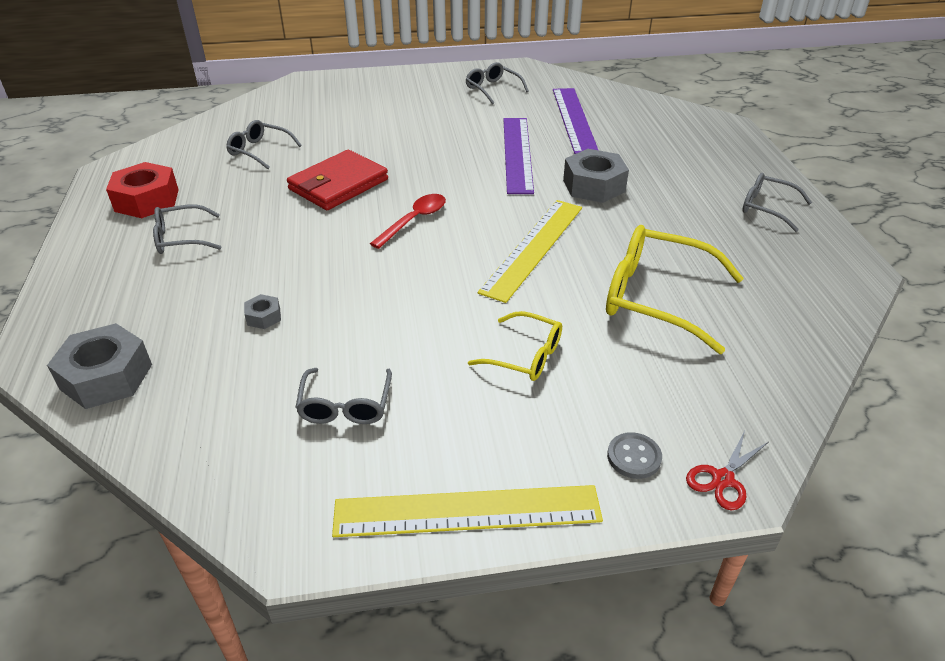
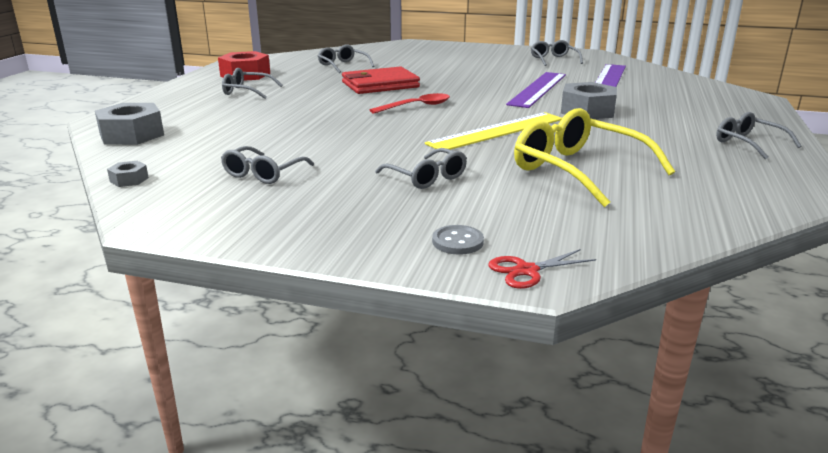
camera: 25 degrees right, 15 degrees down
(263, 317) = (258, 129): grey nut -> grey nut (129, 180)
(467, 512) = (288, 237): yellow ruler -> none
(525, 356) = (426, 177): yellow glasses -> grey glasses

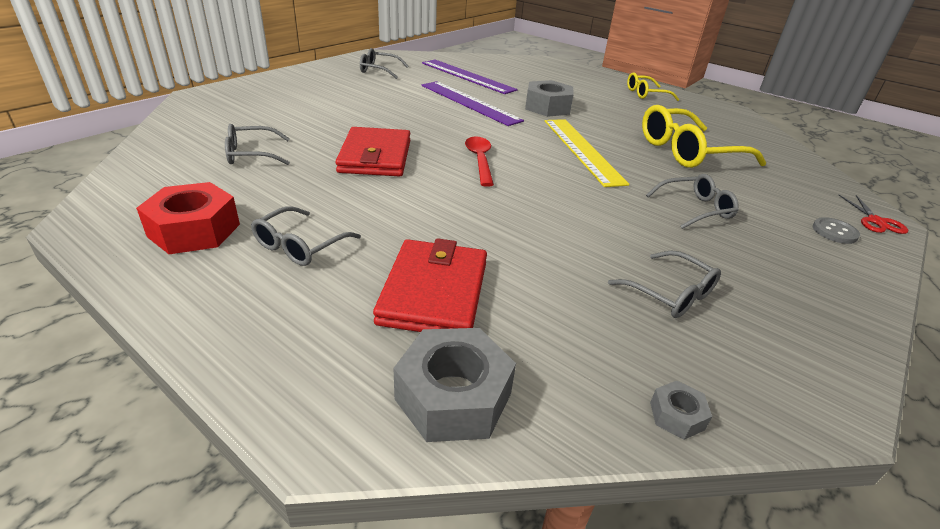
camera: 70 degrees left, 10 degrees up
(220, 120) = (434, 292): none -> red wallet
(748, 143) = (645, 94): grey glasses -> yellow glasses

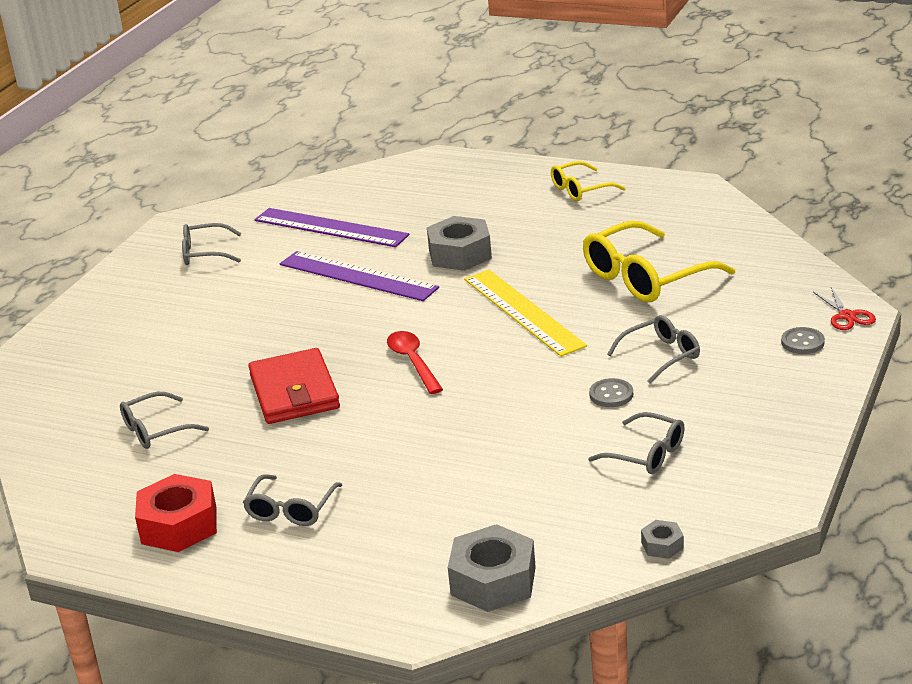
camera: 10 degrees left, 5 degrees down
(434, 292) = (438, 513): red wallet -> none
(643, 228) = (611, 395): none -> grey button

